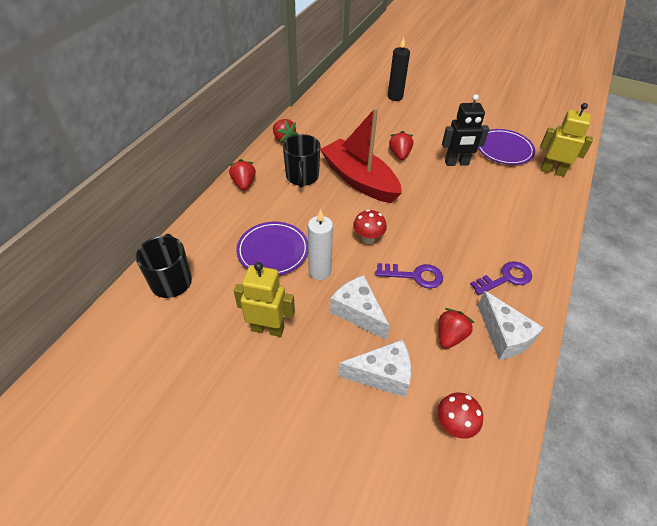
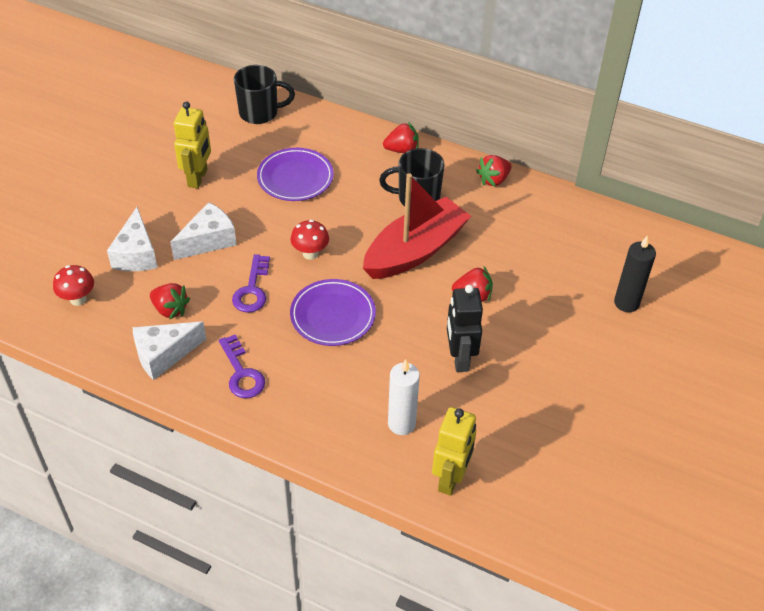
camera: 90 degrees right, 0 degrees up
(320, 271) = (264, 213): white candle -> white candle (401, 424)
(504, 149) = (501, 425): purple plate -> purple plate (333, 315)

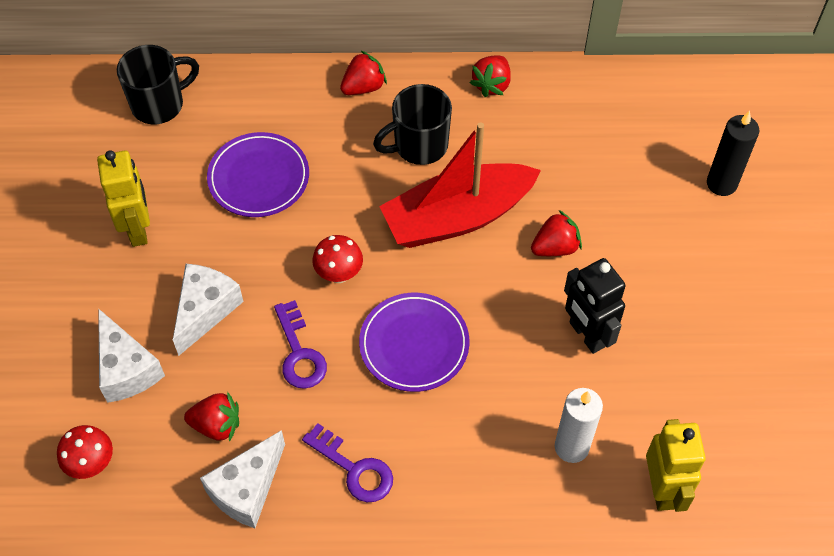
camera: 25 degrees left, 10 degrees up
(415, 250) = (457, 217): red boat -> red boat turned 135 degrees counterclockwise

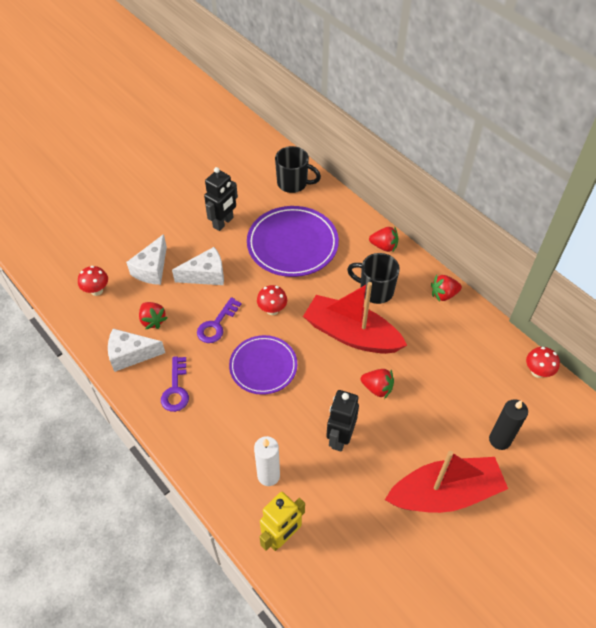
camera: 50 degrees right, 5 degrees down
(138, 229) = (223, 222): yellow robot -> black robot
(259, 178) = (292, 244): purple plate -> purple plate, size x1.52
(671, 83) = (537, 372): none -> red mushroom
(741, 284) = (445, 493): none -> red boat

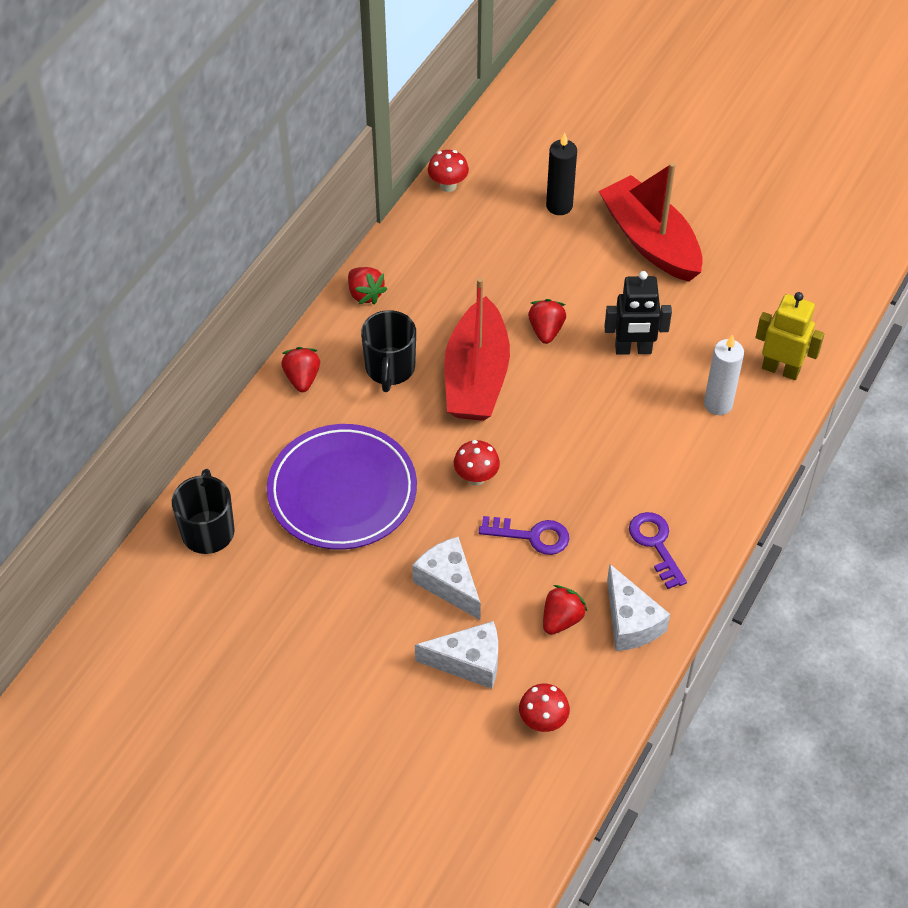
camera: 110 degrees left, 0 degrees up
(176, 389) = (655, 544): purple key -> purple key turned 90 degrees counterclockwise
(223, 222) = (333, 599): black robot -> none
(263, 366) = (573, 458): purple plate -> none

